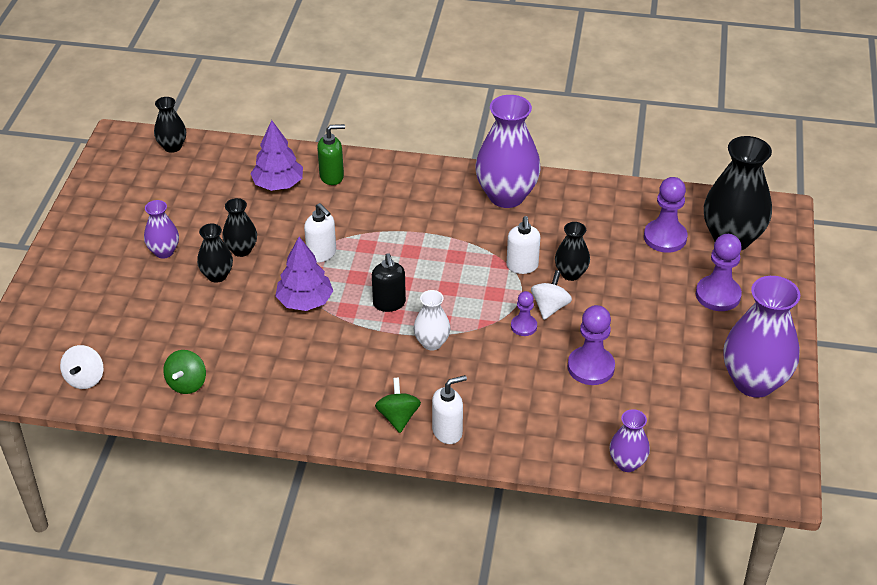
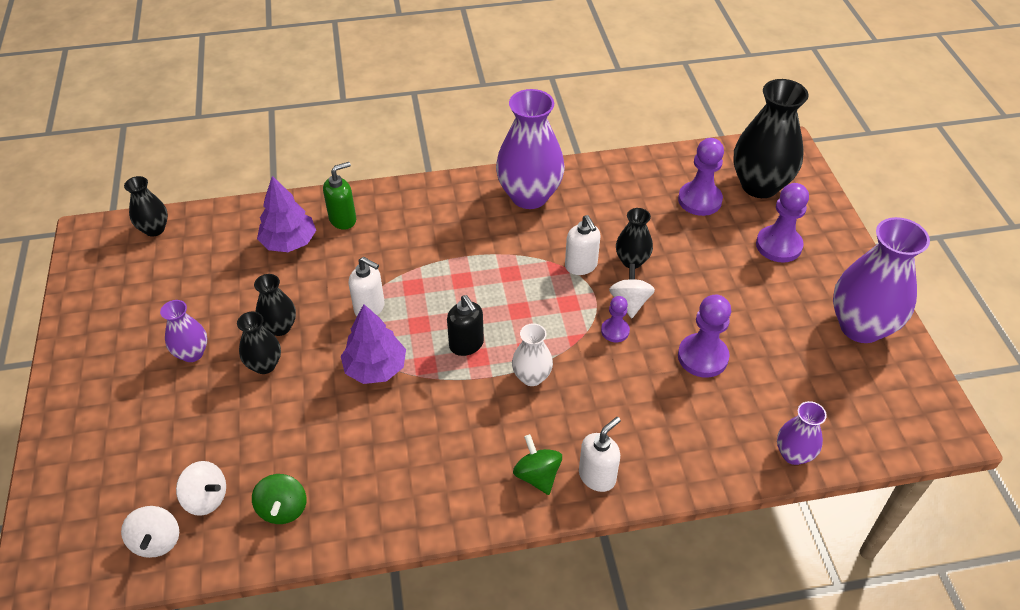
camera: 20 degrees left, 5 degrees up
(132, 360) = (206, 498): none -> white spinning top

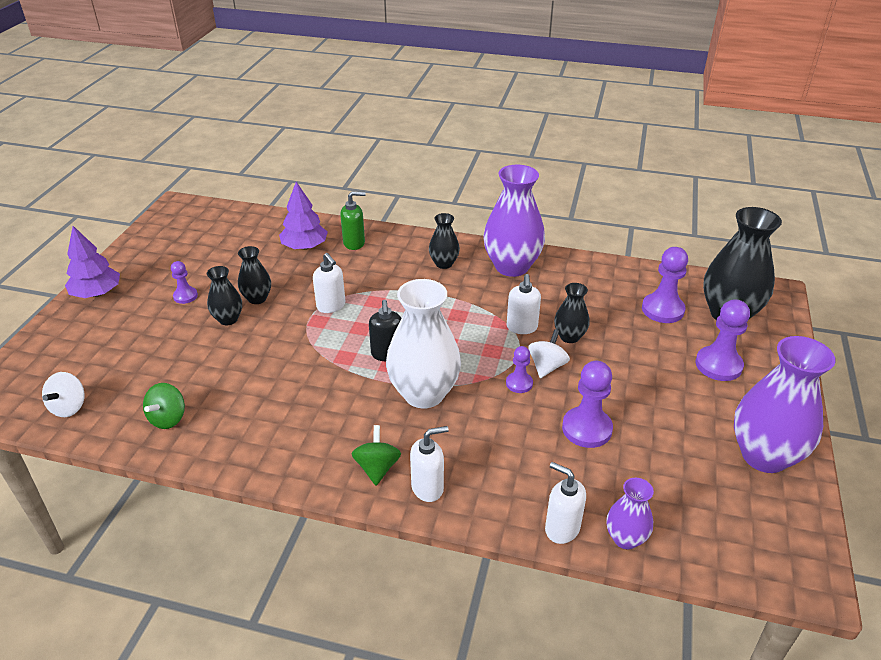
camera: 25 degrees right, 10 degrees down
(154, 229) = (220, 214): black vase -> black vase (444, 263)
(192, 353) = (185, 296): purple vase -> purple pawn
(206, 498) = (122, 392): white spinning top -> none
(375, 368) = (305, 347): purple tree -> purple tree (97, 293)
(531, 377) = (424, 394): white vase -> white vase, size x1.94
(737, 467) = (561, 528): none -> white soap dispenser

